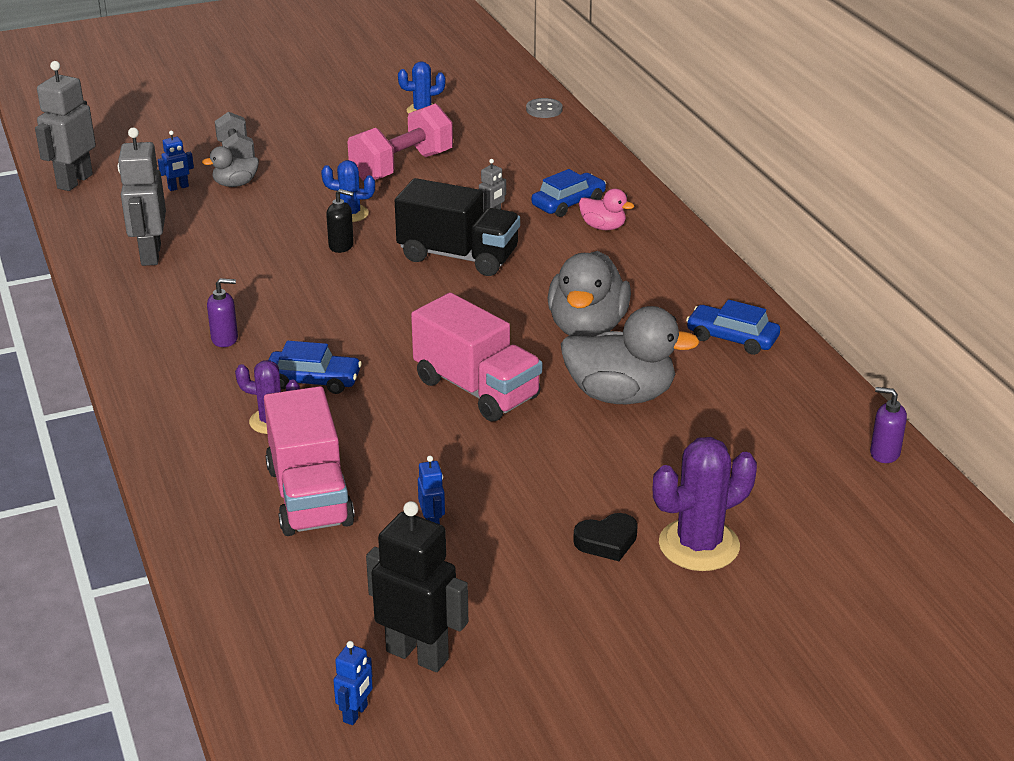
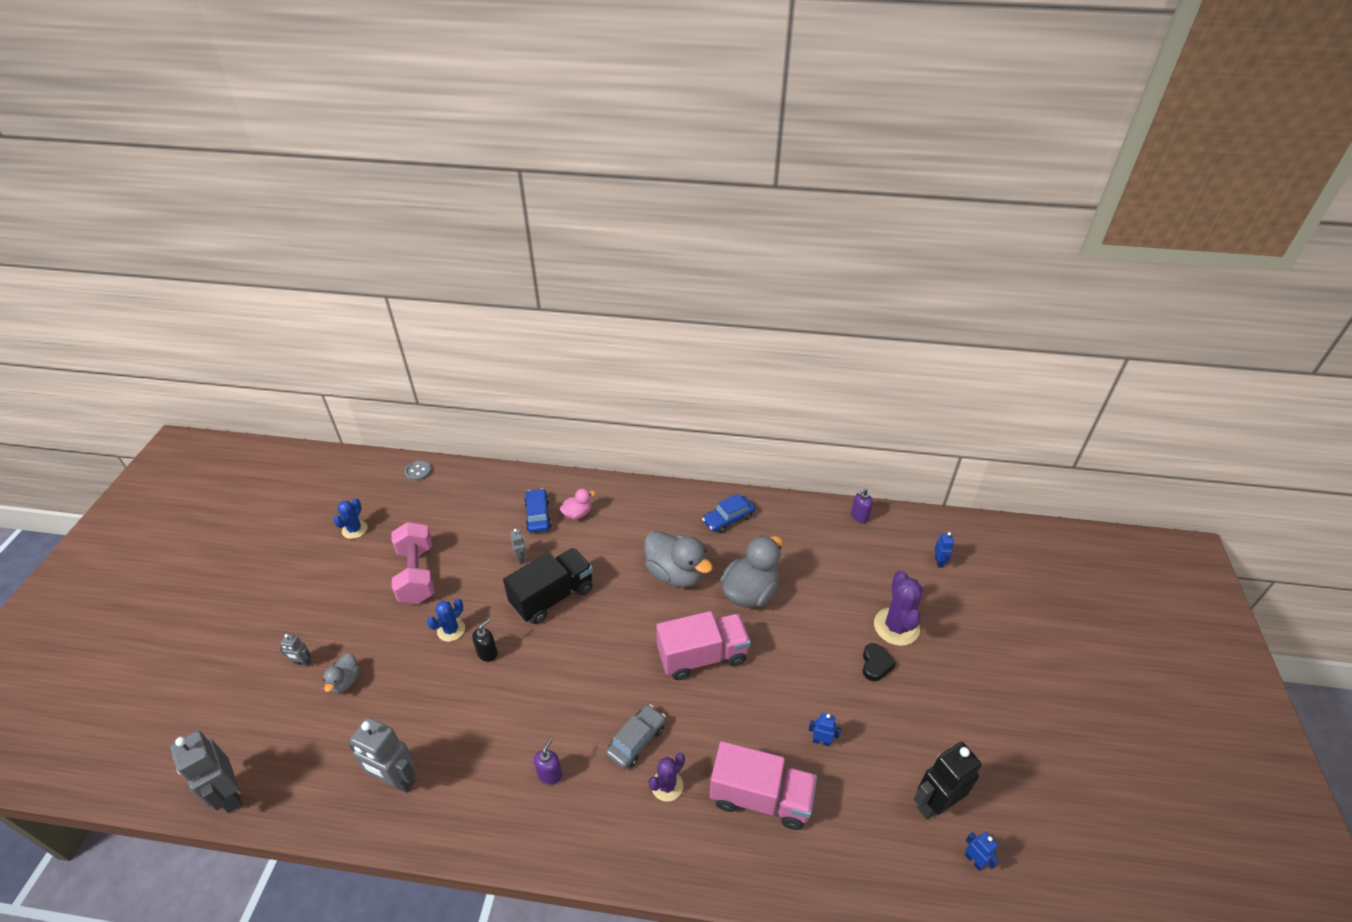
camera: 60 degrees left, 10 degrees up
(178, 187) = (314, 721): blue robot -> blue robot (939, 562)
(236, 155) = (303, 663): grey dumbbell -> grey robot
(313, 380) = (636, 740): blue car -> grey car

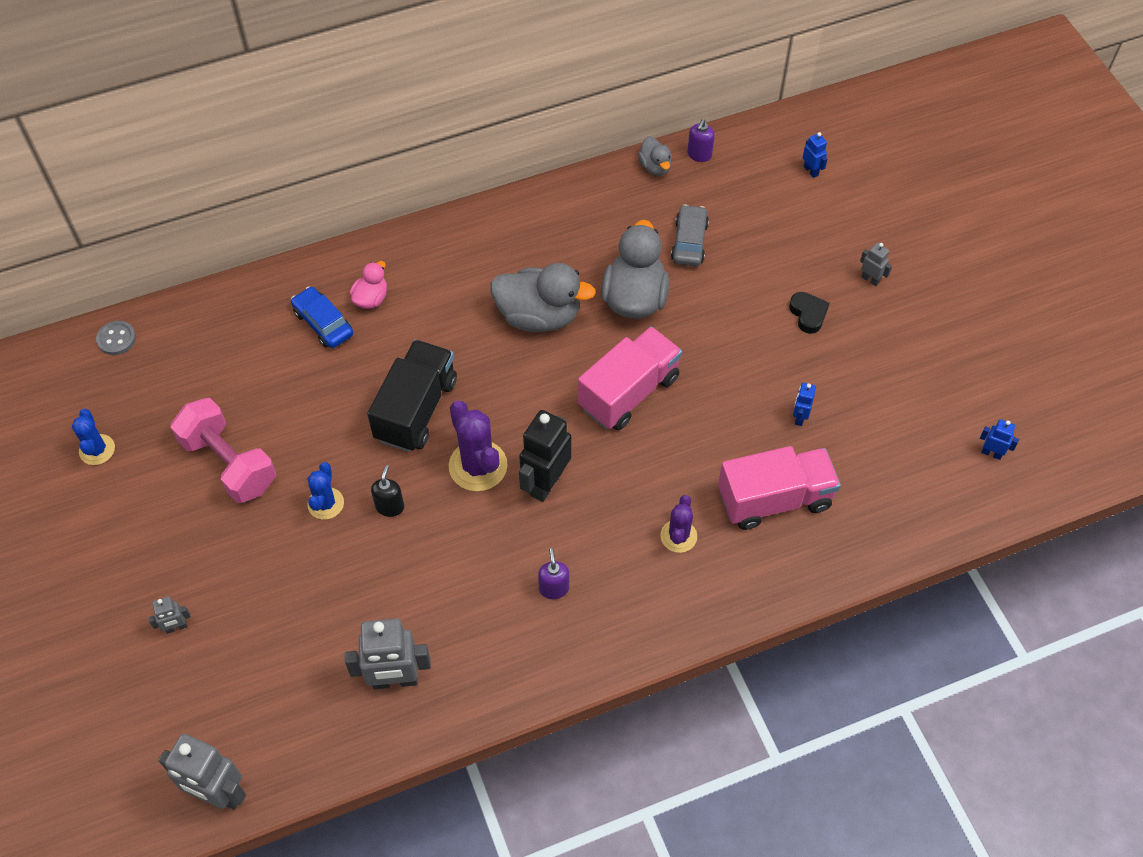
camera: 30 degrees left, 15 degrees up
(346, 681) = (248, 619): grey duck -> grey duck (655, 167)
(521, 558) = (344, 384): grey robot -> grey robot (870, 279)
(636, 740) = (618, 510): grey car -> grey car (689, 242)
(728, 519) = (555, 223): blue car -> none
(821, 741) = (799, 417): blue robot -> blue robot turned 60 degrees counterclockwise
(896, 626) = (806, 264): purple cactus -> purple cactus (478, 466)
(935, 804) = (933, 421): black robot -> black robot (546, 483)

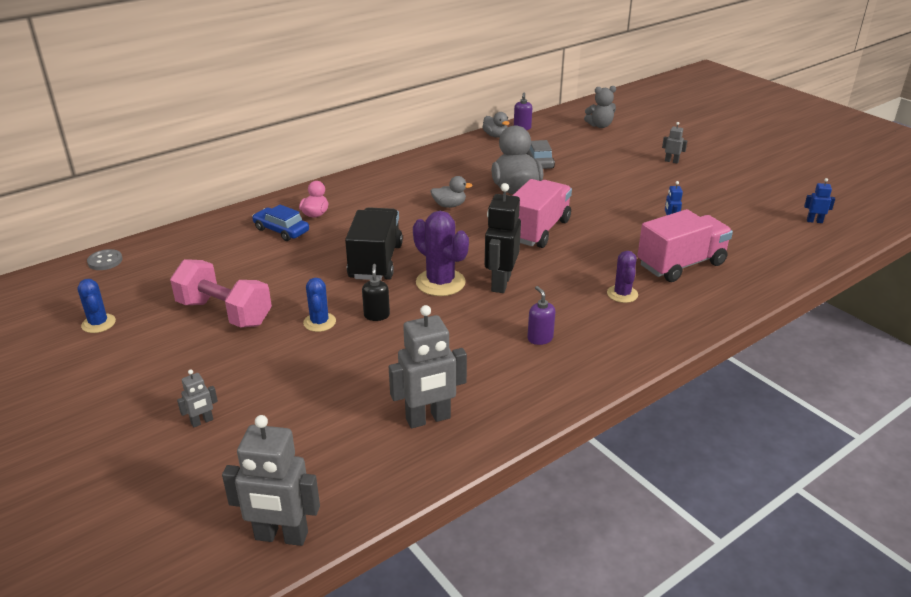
camera: 15 degrees left, 25 degrees down
(538, 316) = (449, 205): grey duck -> grey duck, size x0.51
(808, 314) = (641, 180): black heart -> none
(811, 171) = (600, 125): blue robot -> grey teddy bear

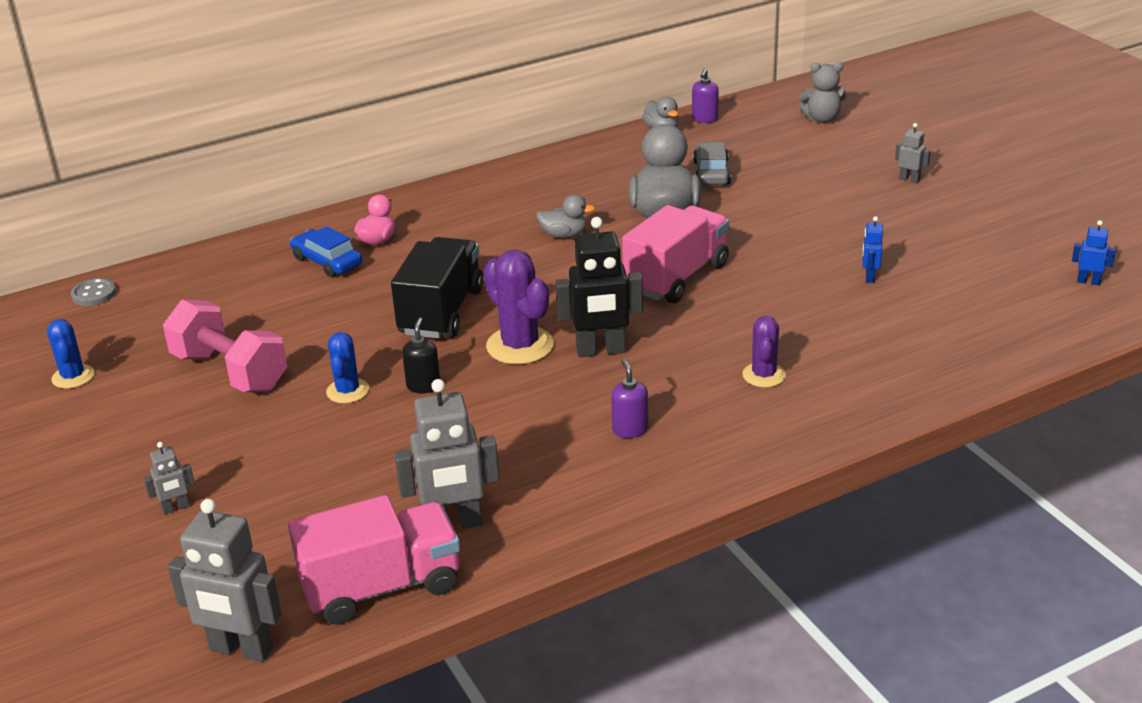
camera: 10 degrees right, 0 degrees up
(500, 283) = (601, 351): black robot -> black robot turned 120 degrees counterclockwise
(681, 264) = (863, 337): pink truck -> pink truck (382, 586)

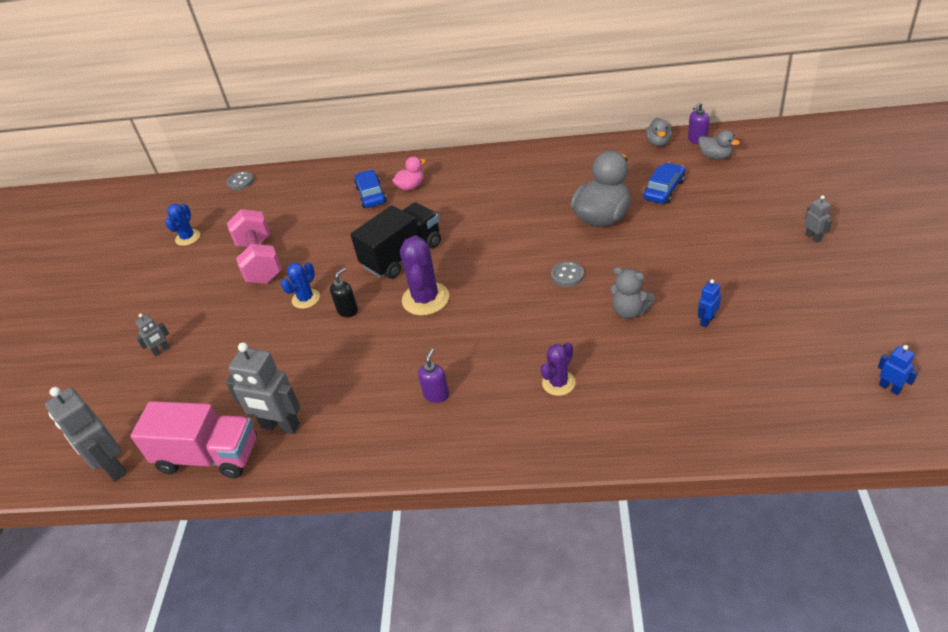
camera: 35 degrees right, 10 degrees up
(176, 508) = (161, 350): grey robot -> grey robot turned 45 degrees counterclockwise
(564, 235) = (523, 216): grey duck -> grey duck (715, 156)
(601, 351) = (470, 321): black robot -> none
(676, 277) = (567, 275): pink truck -> grey button
(711, 173) = (664, 190): grey car -> blue car
(822, 118) = (787, 161): grey teddy bear -> grey teddy bear (629, 311)

